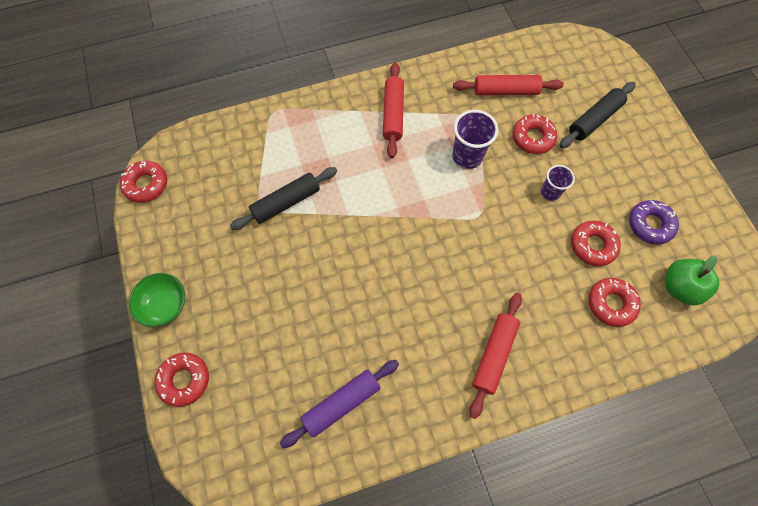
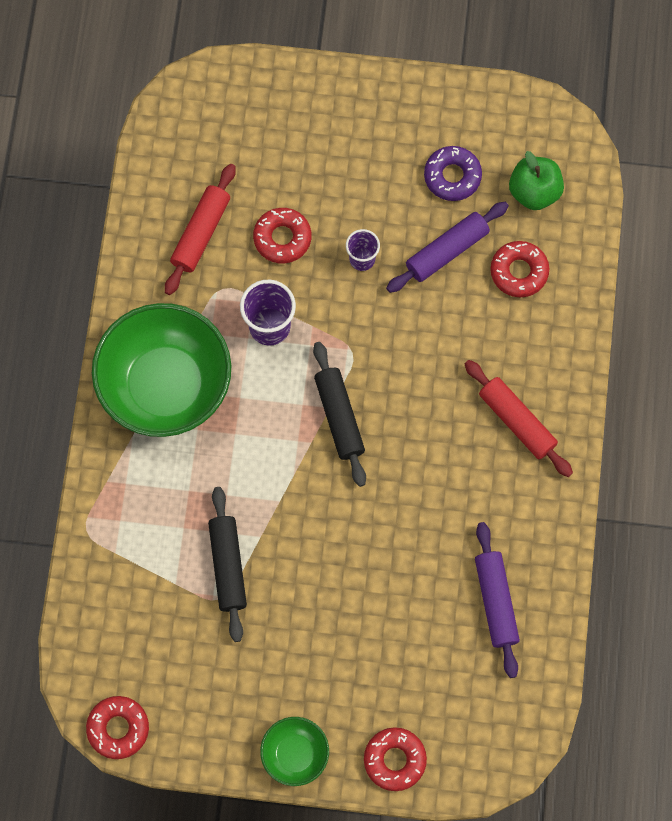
camera: 65 degrees left, 5 degrees up
(393, 114) = (166, 385): red rolling pin -> green bowl
(592, 245) = (447, 251): red donut -> purple rolling pin
(594, 119) = (293, 154): black rolling pin -> black rolling pin (339, 417)

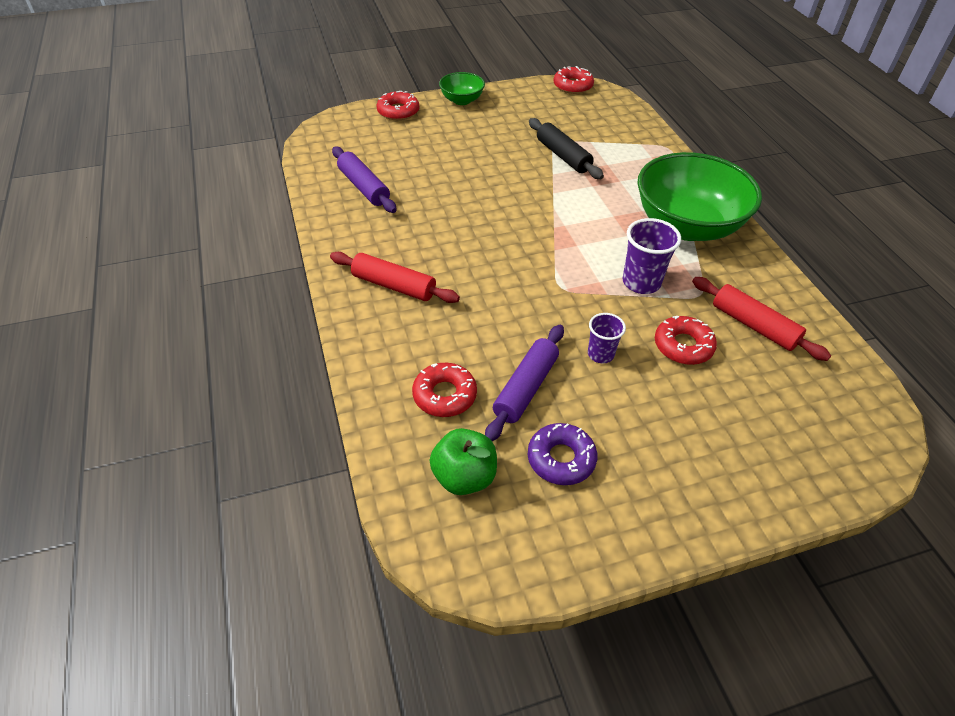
camera: 155 degrees right, 25 degrees down
(201, 233) = (753, 326): red rolling pin -> red rolling pin turned 45 degrees counterclockwise
(339, 417) = (543, 246): black rolling pin -> none

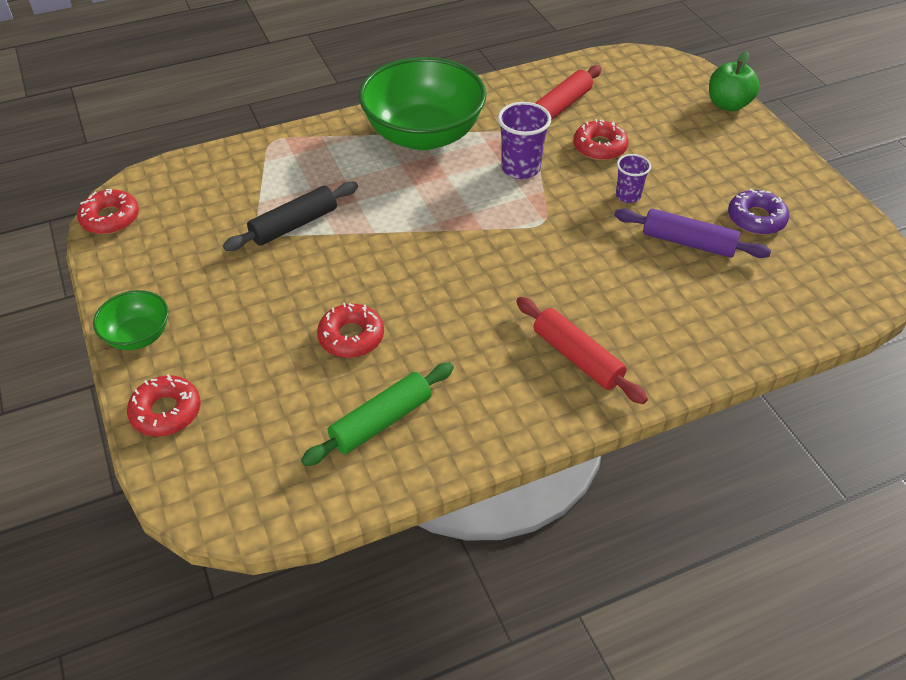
camera: 95 degrees left, 0 degrees up
(364, 187) = (381, 421): purple rolling pin -> green rolling pin
(394, 285) = (577, 358): red rolling pin -> red rolling pin turned 60 degrees counterclockwise
(444, 395) = (720, 297): red donut -> red donut (351, 337)
(464, 477) = (803, 276): green apple -> green apple (728, 104)

